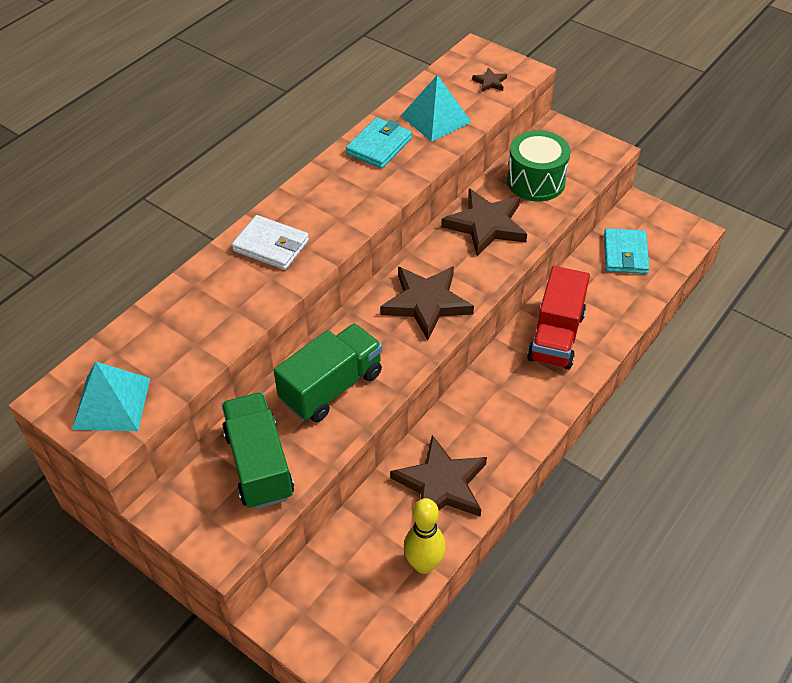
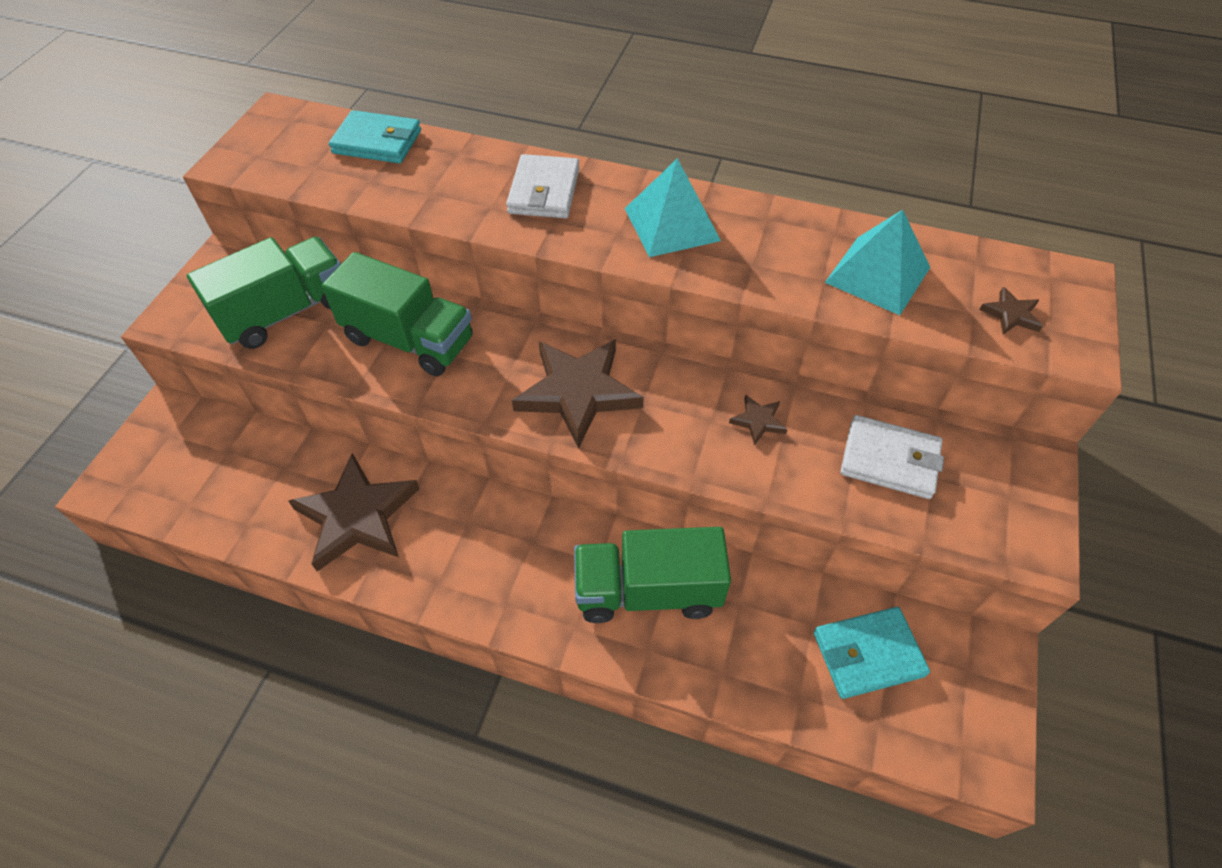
camera: 70 degrees right, 5 degrees up
(112, 403) = (276, 150): turquoise pyramid -> turquoise pyramid (672, 224)
(379, 146) = (779, 233): turquoise wallet -> turquoise wallet (377, 142)
(424, 564) = (240, 529): yellow bowling pin -> none
(486, 225) = (758, 421): brown star -> brown star, size x0.44
(535, 181) = (889, 460): green drum -> white wallet
(556, 336) = (647, 591): red truck -> green truck

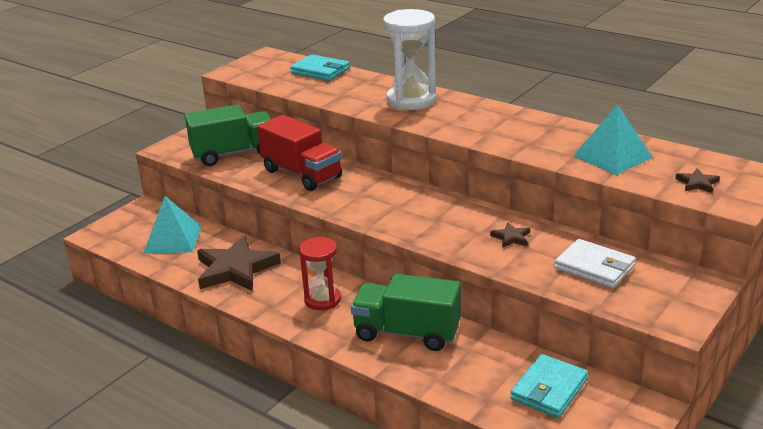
camera: 20 degrees right, 25 degrees down
(409, 340) = (302, 174): green truck -> red truck
(507, 552) = (322, 300): none -> red hourglass
(544, 191) = (411, 100): white wallet -> white hourglass
(578, 392) = (396, 209): brown star -> none
(672, 224) = (486, 121): turquoise pyramid -> turquoise pyramid (173, 239)
(868, 654) = (549, 389): turquoise wallet -> turquoise wallet turned 60 degrees counterclockwise

